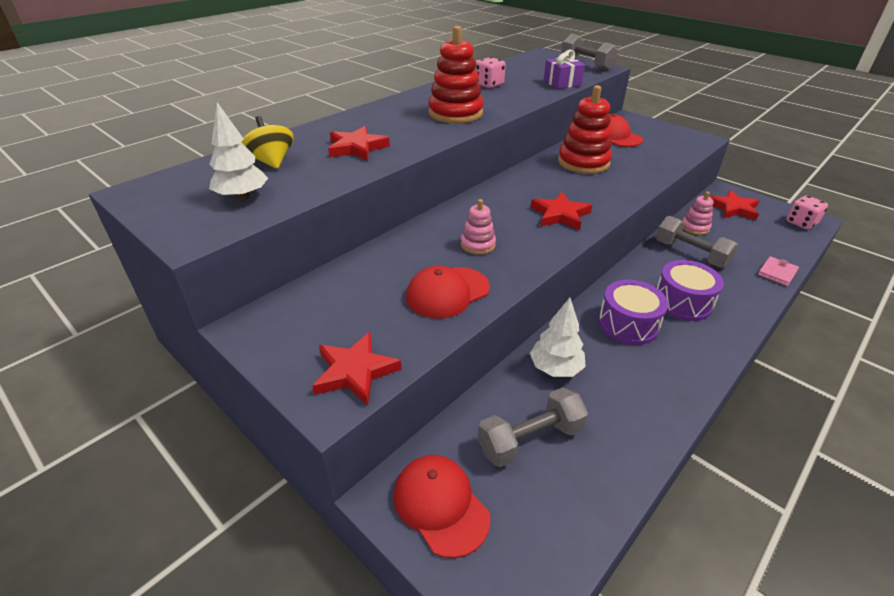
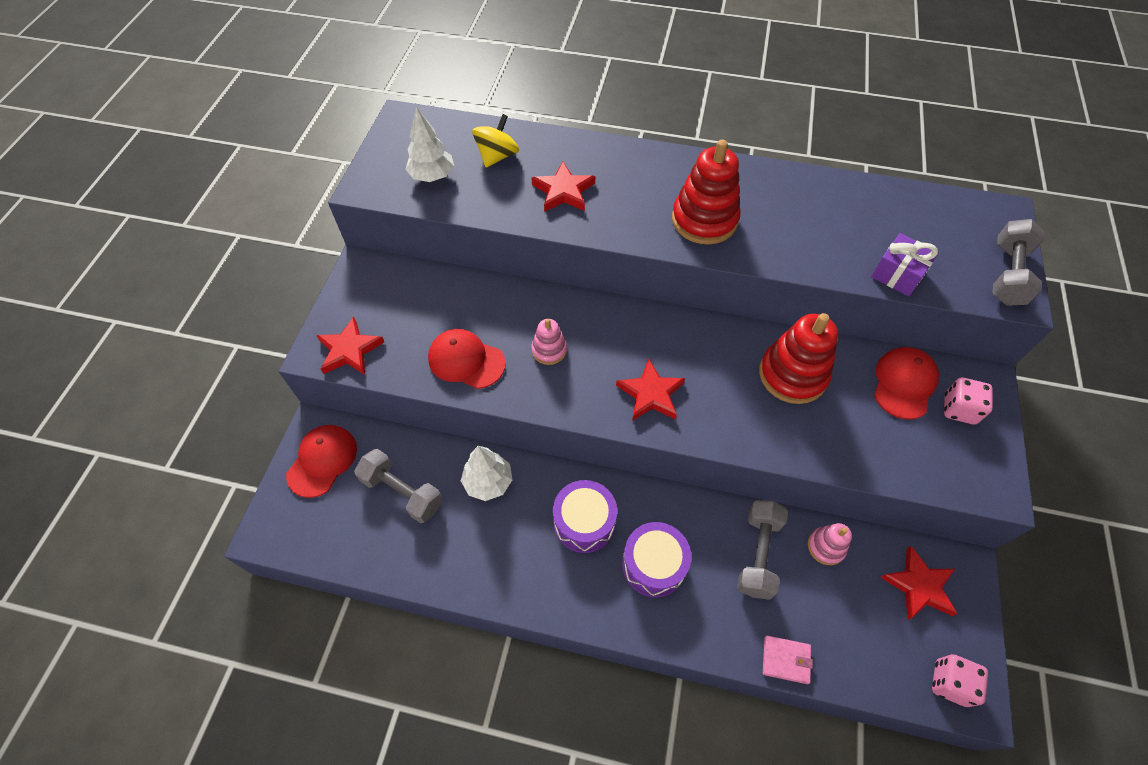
camera: 60 degrees right, 20 degrees up
(489, 85) = (819, 210): pink dice -> pink dice (959, 409)

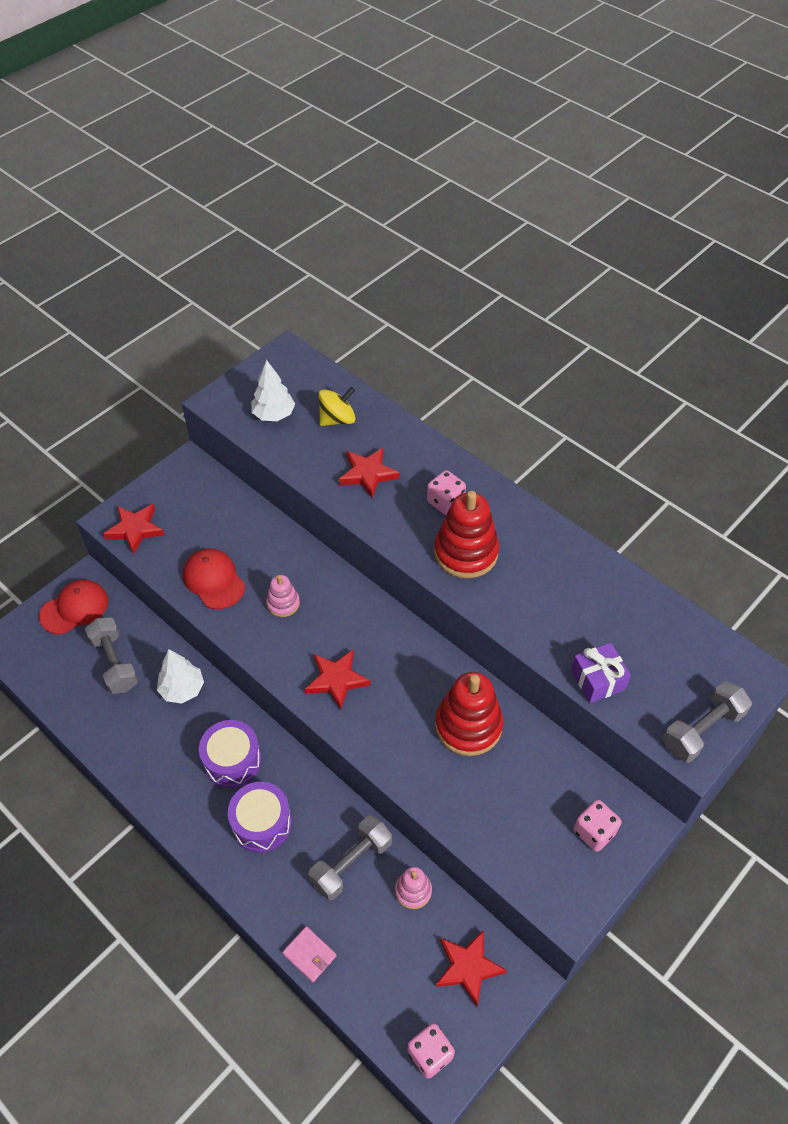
camera: 30 degrees right, 5 degrees down
(652, 186) = (445, 502): none -> pink dice
(904, 384) = (562, 784): red cap -> none

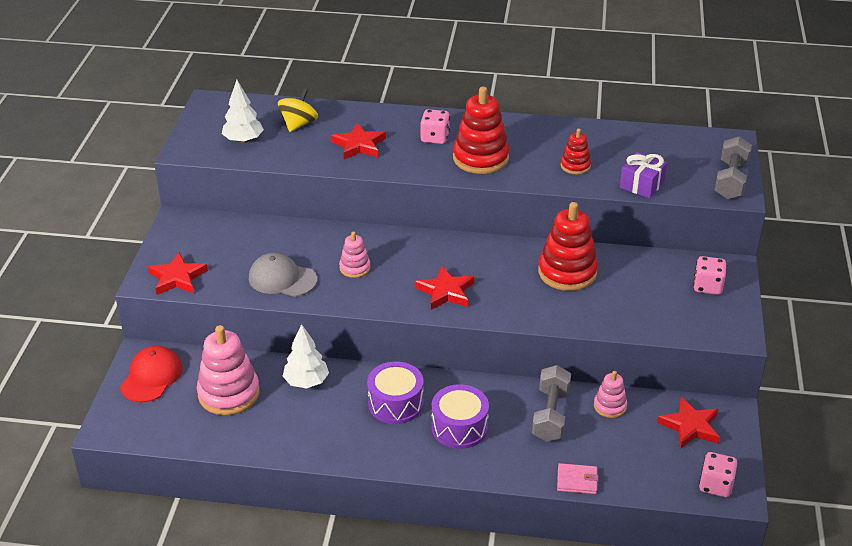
camera: 35 degrees left, 15 degrees down
(115, 663) = (229, 393): grey dumbbell -> pink stacking toy
(214, 580) = (282, 279): red cap -> grey cap
(551, 615) = (575, 166): none -> red stacking toy

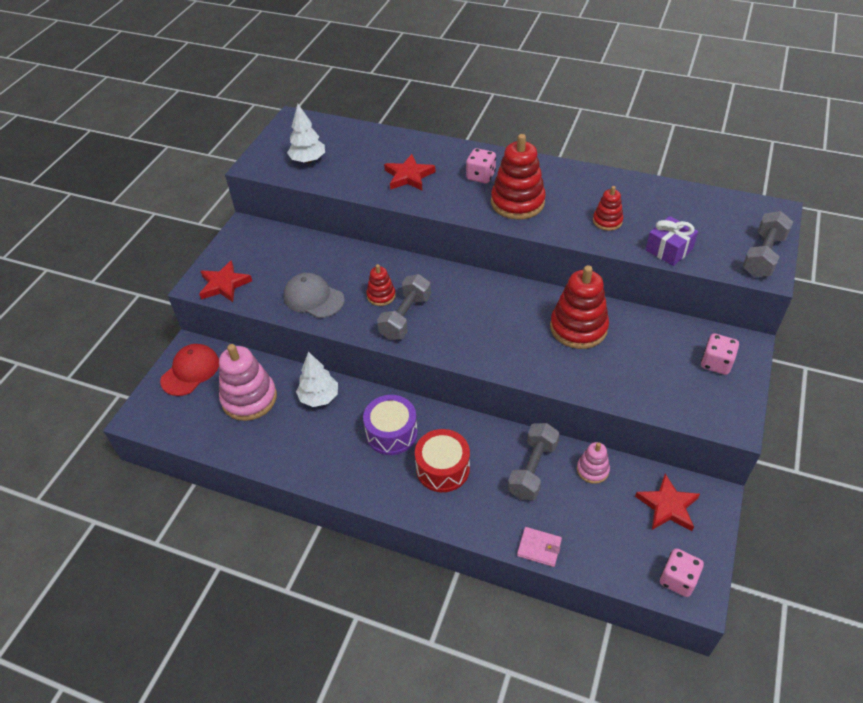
camera: 15 degrees right, 10 degrees up
(298, 124) = (362, 149): yellow spinning top -> none
(355, 268) = (381, 296): pink stacking toy -> red stacking toy
(387, 284) = (405, 317): none -> grey dumbbell
(445, 291) = (456, 332): red star -> none
(459, 427) = (443, 468): purple drum -> red drum

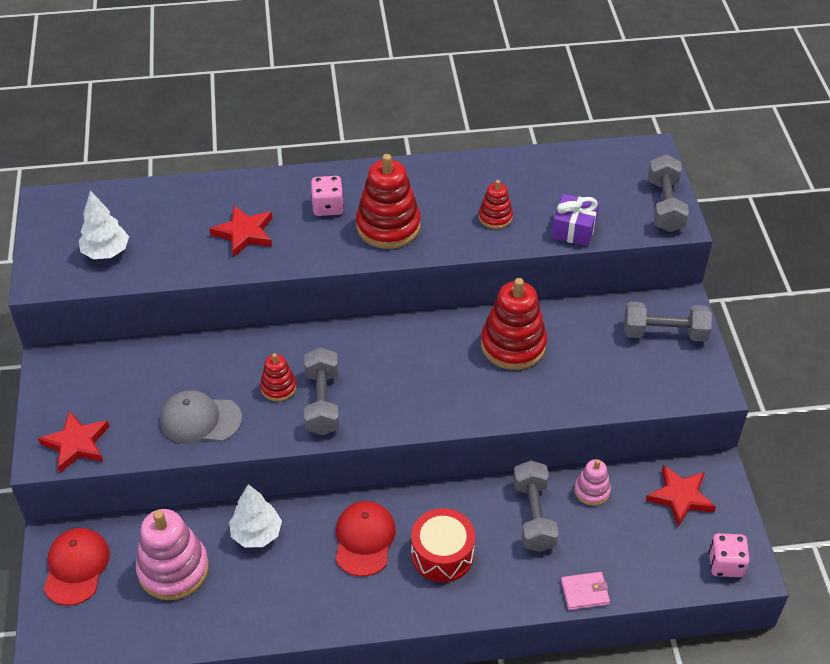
camera: 30 degrees left, 0 degrees up
(391, 433) = (364, 539): purple drum -> red cap
(716, 363) = (664, 333): pink dice -> grey dumbbell

